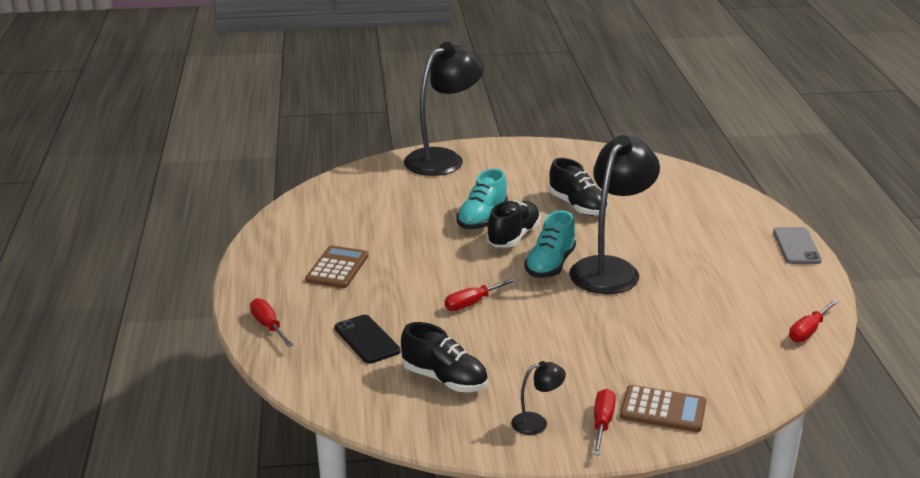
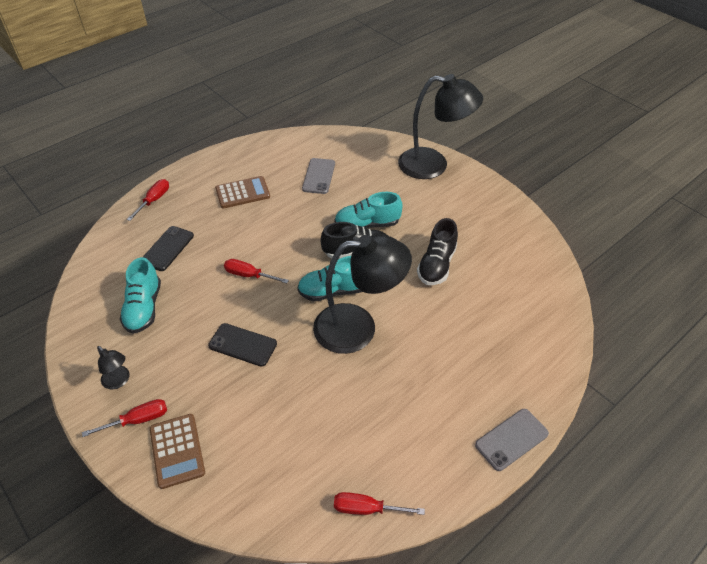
camera: 55 degrees right, 20 degrees up
(373, 218) = (319, 176): none -> grey phone
(445, 379) = (144, 308): black shoe -> turquoise shoe
(566, 335) = (242, 345): none -> black phone

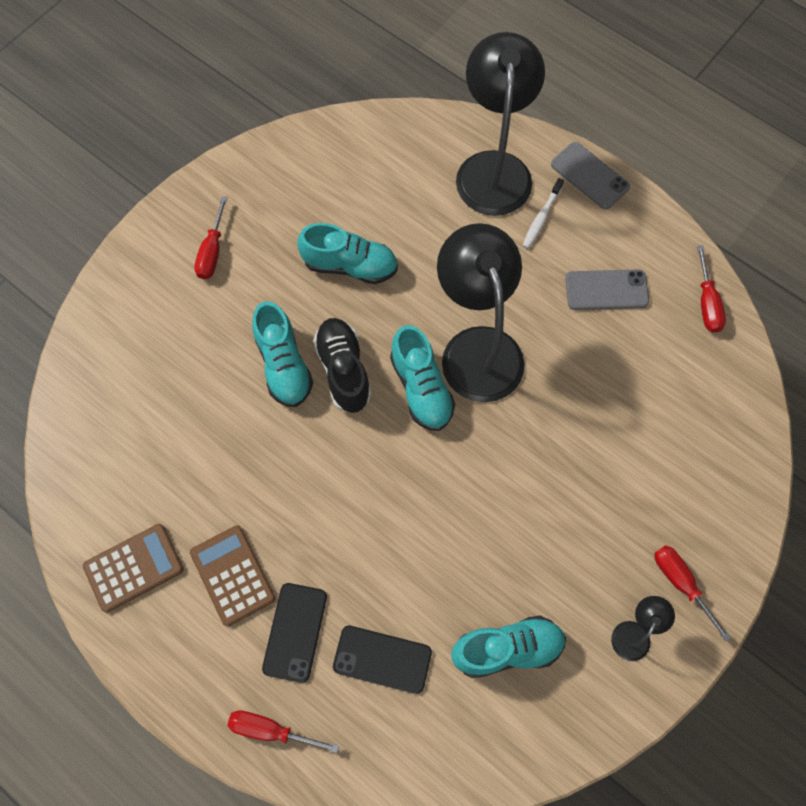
camera: 100 degrees left, 20 degrees up
(177, 450) = (705, 519): brown calculator -> brown calculator (134, 568)
(242, 345) = (538, 486): black phone -> black phone (295, 632)
(249, 275) = (415, 512): red screwdriver -> red screwdriver (212, 251)
(319, 176) = (176, 458): grey phone -> grey phone (606, 290)
(433, 165) = (132, 287): black lamp -> black lamp (493, 168)
(436, 265) = (350, 266): black shoe -> turquoise shoe
(469, 392) = (541, 218): none -> white toothbrush

